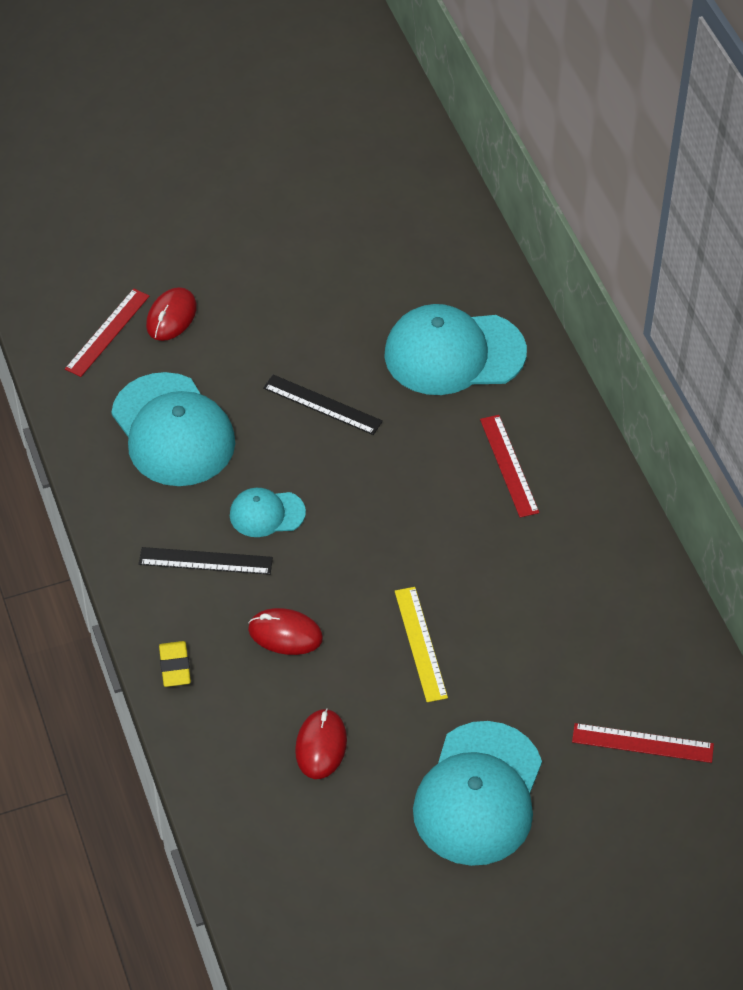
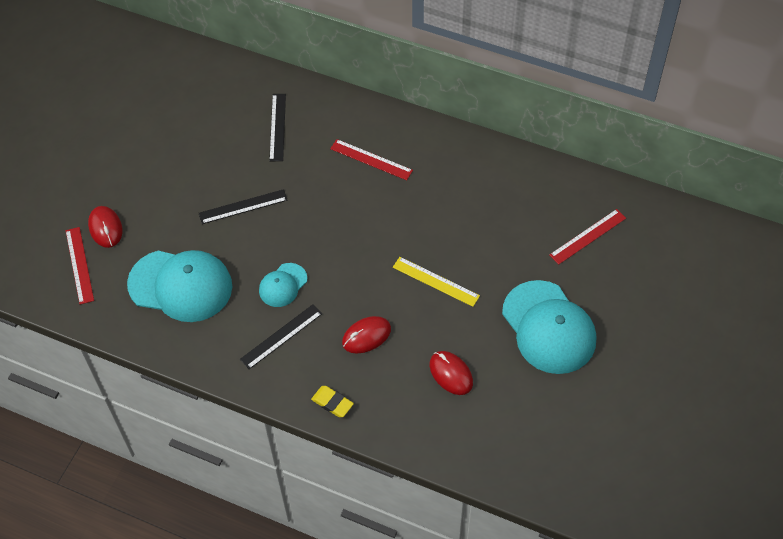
camera: 45 degrees left, 5 degrees up
(454, 353) = (277, 127): turquoise cap -> black ruler

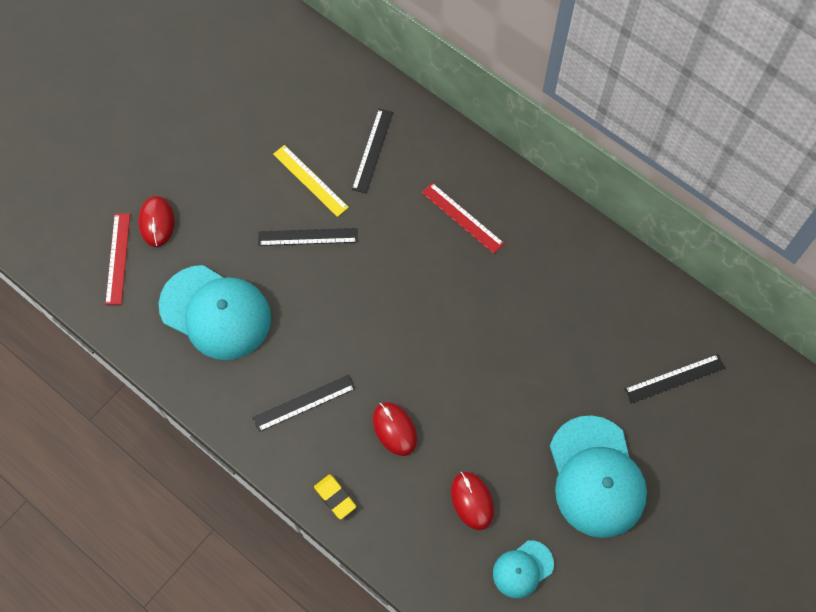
camera: 15 degrees right, 10 degrees up
(283, 285) = (323, 343): turquoise cap -> turquoise cap (522, 569)
(366, 336) = (394, 429): red mouse -> red mouse turned 75 degrees clockwise
(435, 281) = (489, 385): yellow ruler -> yellow ruler (310, 180)
(588, 236) = (674, 379): red ruler -> black ruler

